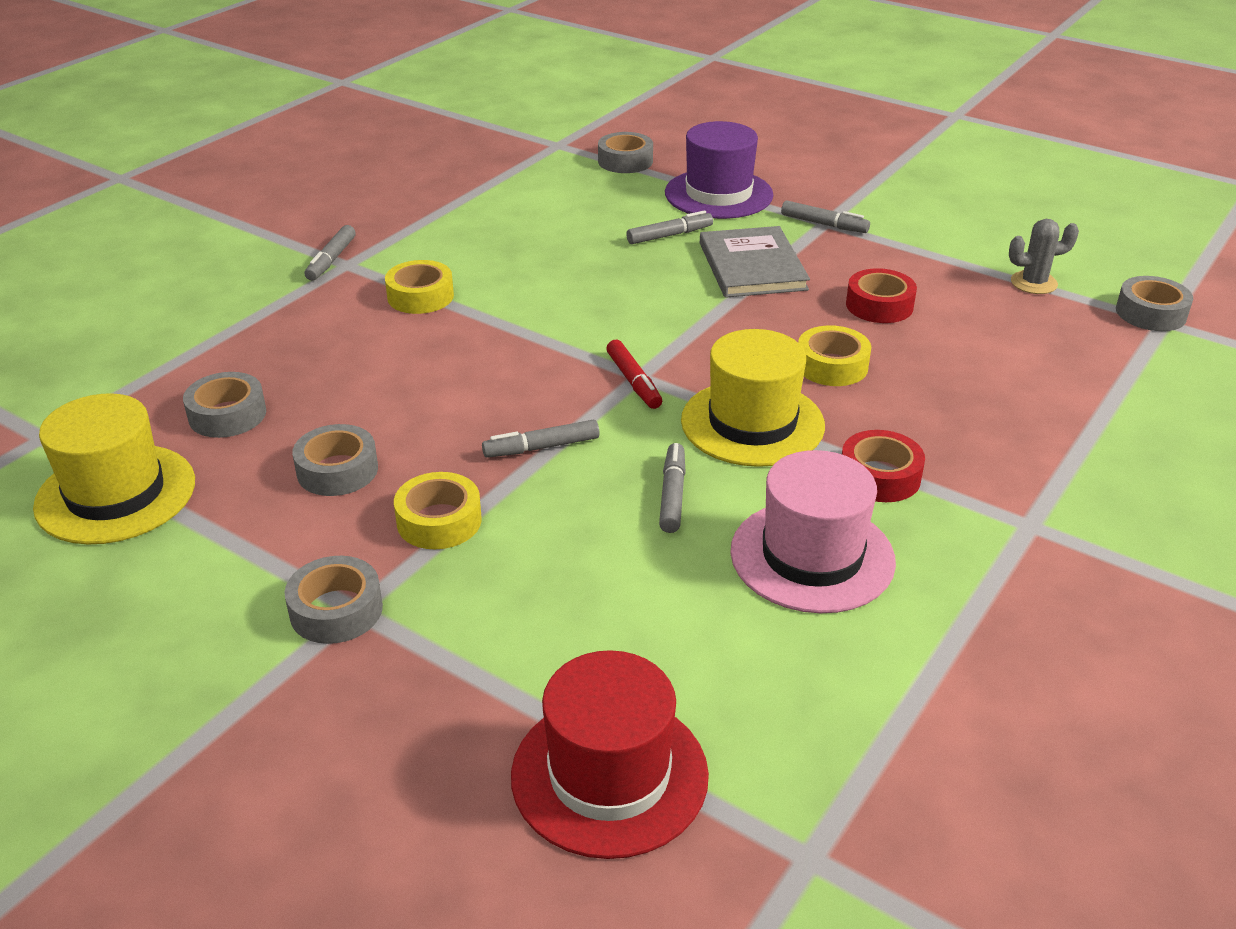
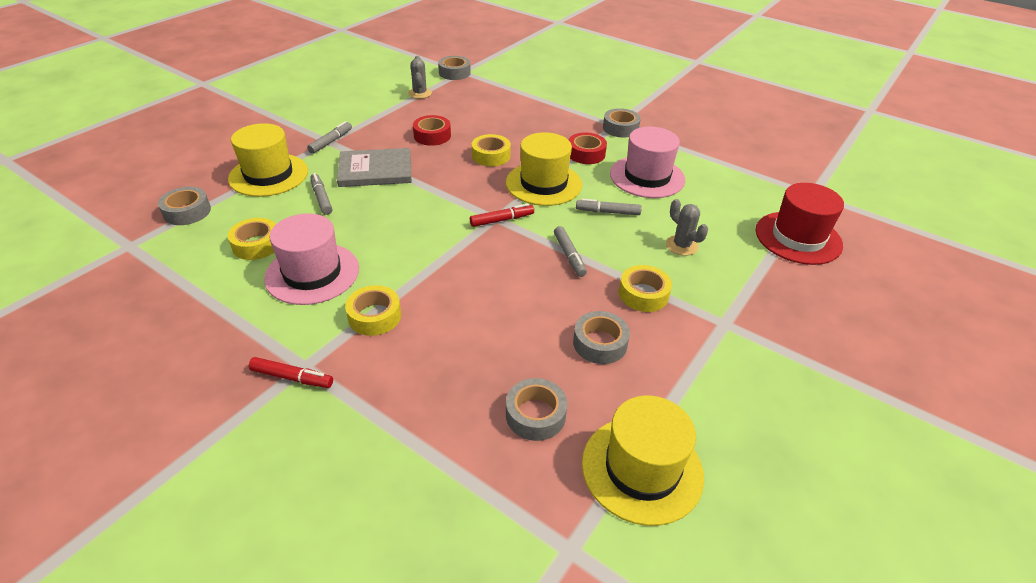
camera: 90 degrees left, 5 degrees up
(331, 260) = (292, 377): grey marker -> red marker
(336, 610) = (728, 331): grey tape -> grey tape (620, 128)
(505, 249) = (312, 273): none -> pink hat
(561, 209) = (256, 244): none -> yellow tape
(573, 581) = (681, 245): none -> grey cactus
(718, 194) = (268, 175): purple hat -> yellow hat

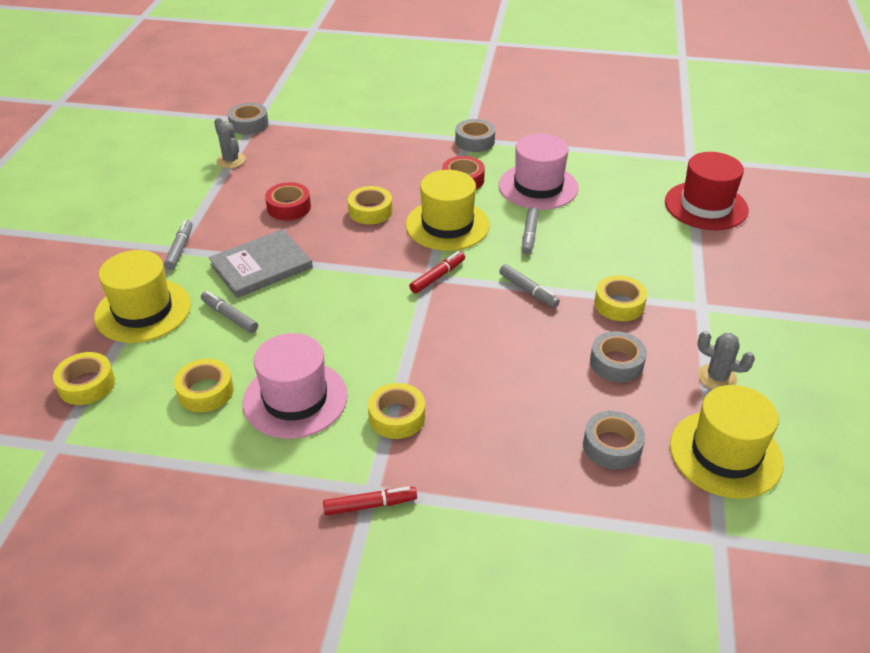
camera: 25 degrees left, 0 degrees up
(187, 212) = (87, 384): grey tape -> yellow tape
(607, 212) = (529, 235): grey marker -> grey marker turned 60 degrees counterclockwise
(681, 245) = (617, 246): grey cactus -> grey cactus (717, 377)

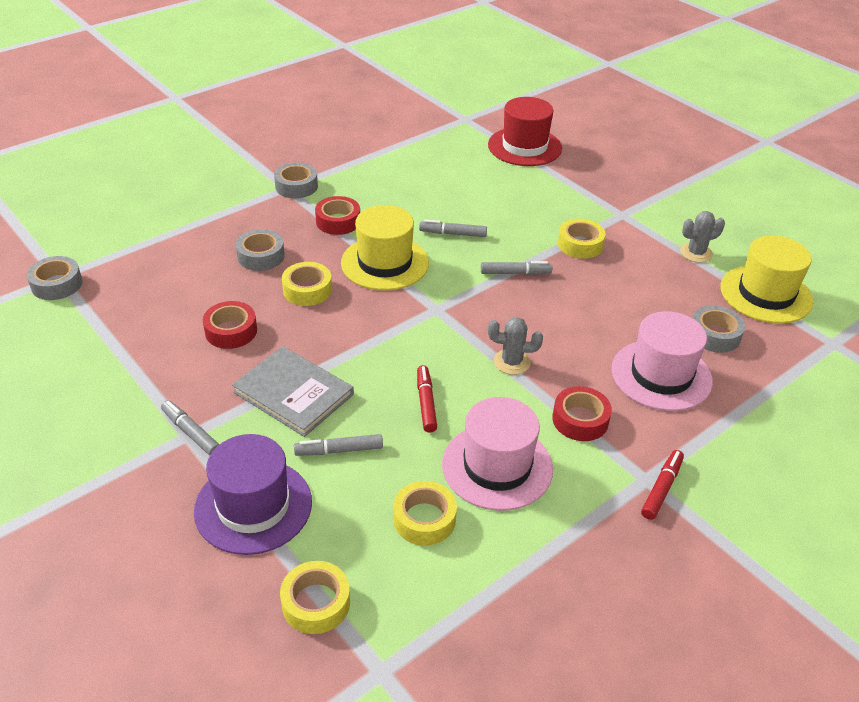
camera: 50 degrees left, 0 degrees up
(143, 310) = (253, 506): yellow hat -> purple hat
(231, 160) = (98, 327): grey cactus -> grey cactus (512, 362)
(261, 266) = (293, 393): grey book -> grey book turned 60 degrees counterclockwise
(397, 417) = (580, 420): yellow tape -> red tape
(437, 276) = (442, 305): red marker -> red marker (426, 403)
(529, 235) = (453, 234): grey marker -> grey marker turned 135 degrees clockwise
(538, 187) = (401, 195): pink hat -> pink hat (661, 375)
(616, 363) = (637, 283): grey tape -> grey tape (261, 256)

